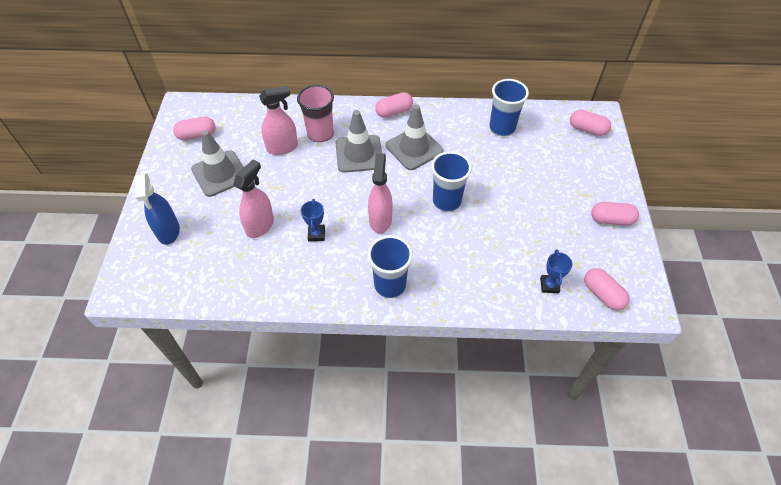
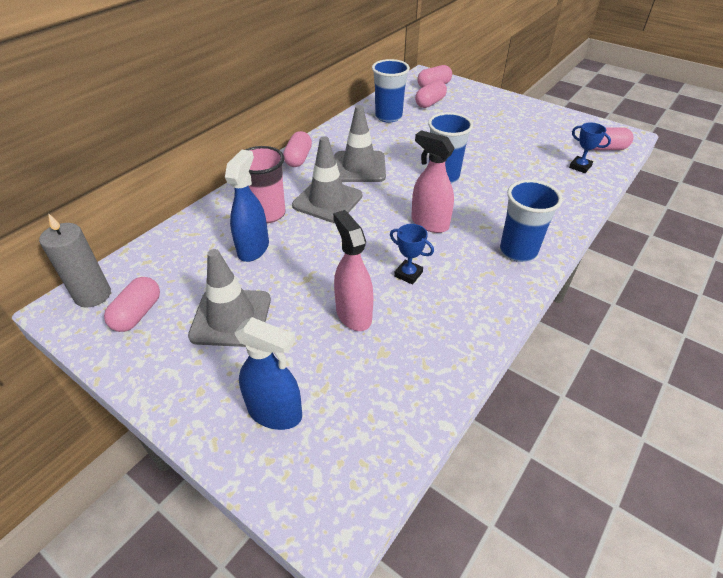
camera: 55 degrees left, 10 degrees down
(198, 109) = (93, 295): none -> grey candle
(282, 147) = (253, 248): pink spray bottle -> blue spray bottle
(611, 220) = (534, 114): pink capsule -> pink capsule (430, 103)

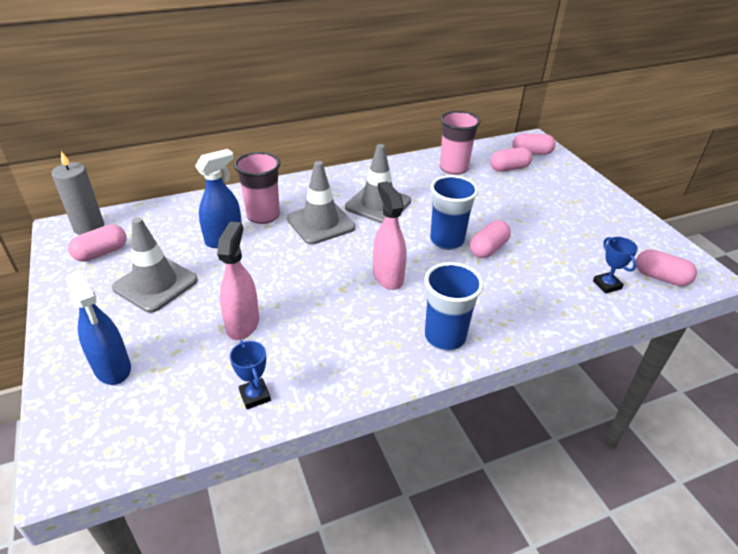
camera: 30 degrees right, 5 degrees down
(298, 158) = (334, 179): pink capsule -> pink capsule (488, 249)
(388, 116) = (453, 168): blue cup -> pink cup
(408, 274) = (321, 312): blue trophy -> blue trophy (255, 396)

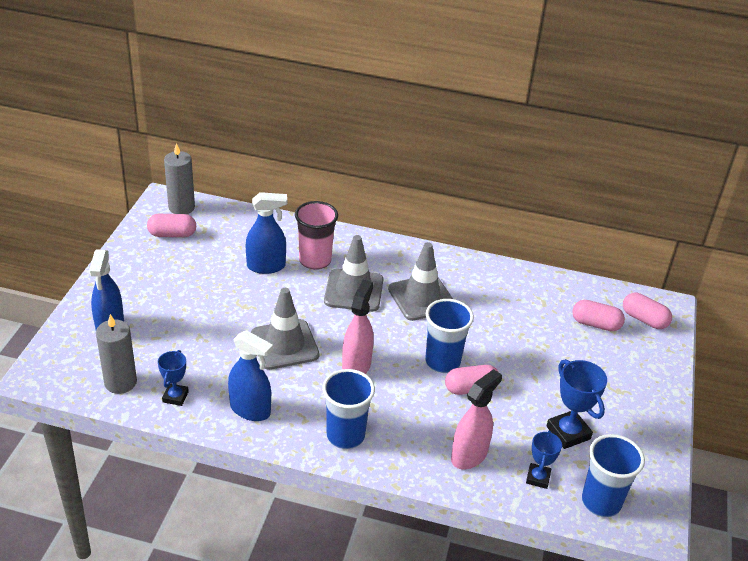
camera: 35 degrees right, 0 degrees up
(155, 284) = (186, 279): grey traffic cone -> grey traffic cone (284, 344)
(179, 417) = (120, 382): none -> grey candle
(243, 324) = (215, 342): pink spray bottle -> pink spray bottle (469, 455)
(341, 364) = (250, 410): none -> blue spray bottle
(453, 168) = (537, 297): pink cup -> none
(583, 243) = (568, 432): none -> blue trophy
(660, 277) = (601, 502): pink capsule -> blue cup

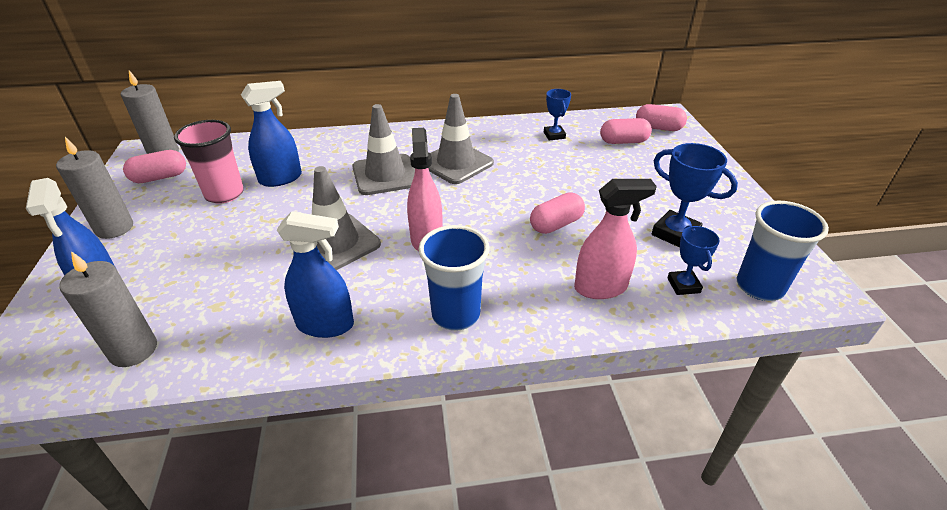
camera: 20 degrees left, 0 degrees up
(128, 275) = (114, 228): none -> grey candle
(175, 397) = (219, 342): blue trophy -> blue trophy (554, 135)
(315, 260) = (331, 161): pink cup -> pink cup (224, 194)
(442, 362) = (512, 210): blue cup -> none
(469, 455) = (601, 287): pink spray bottle -> pink spray bottle turned 60 degrees clockwise

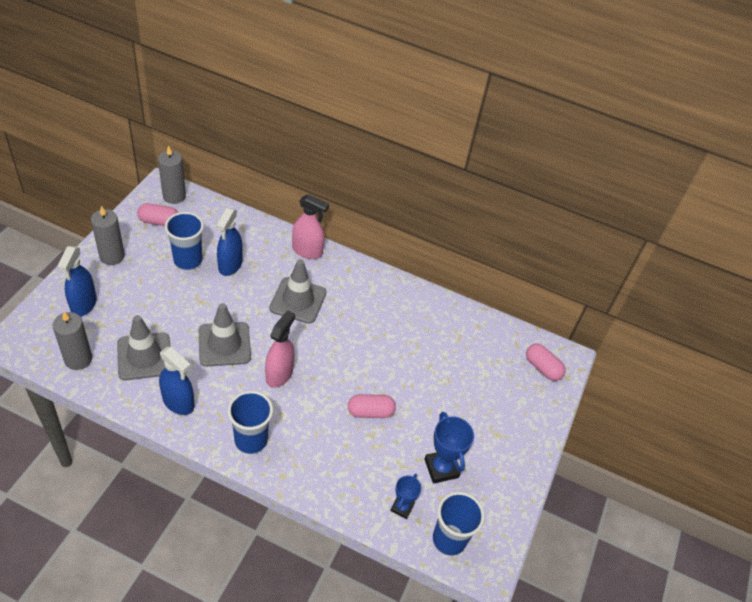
camera: 25 degrees right, 10 degrees up
(224, 194) = (188, 260): pink cup -> blue cup
(281, 178) = (230, 265): blue spray bottle -> blue spray bottle turned 105 degrees clockwise
(456, 163) = (354, 316): grey traffic cone -> grey traffic cone (144, 356)
(554, 135) = (451, 328): blue trophy -> none
(601, 287) = (350, 476): pink spray bottle -> pink spray bottle (307, 251)
(623, 141) = (498, 366): pink capsule -> none

